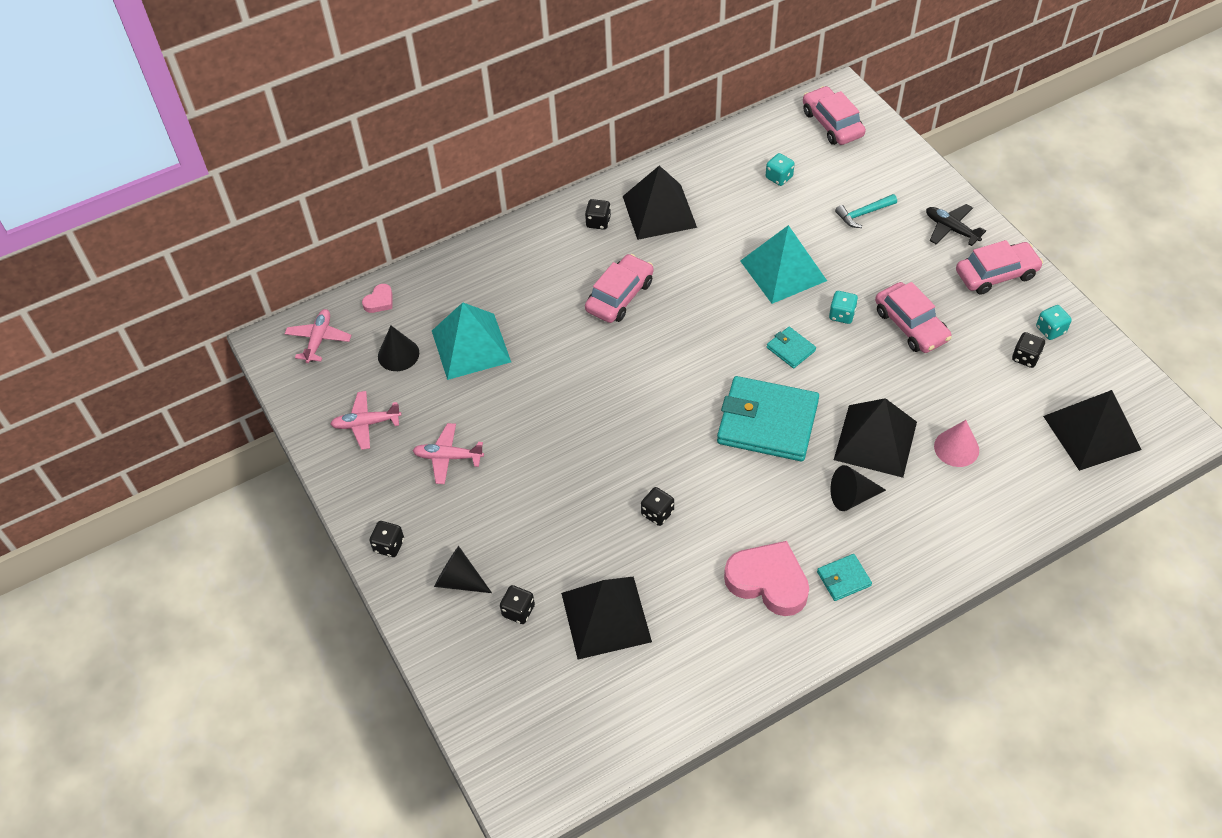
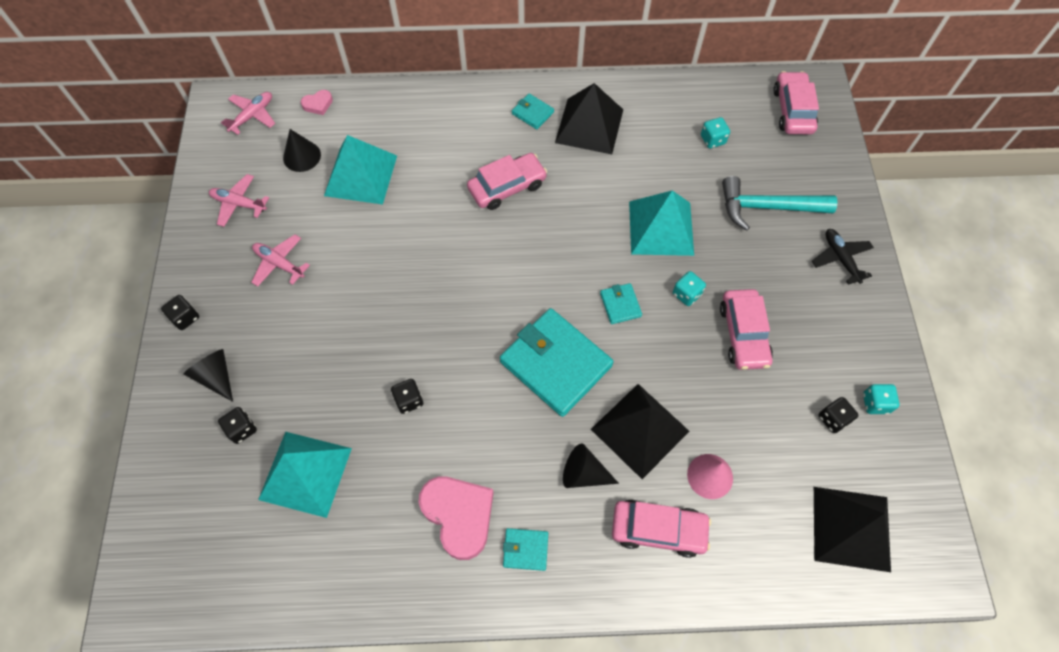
camera: 25 degrees right, 10 degrees up
(598, 222) = (532, 113): black dice -> turquoise wallet
(606, 617) = (305, 473): black pyramid -> turquoise pyramid
(863, 214) = (767, 207): turquoise hammer -> turquoise hammer, size x1.79
(996, 274) = (856, 323): pink car -> pink car (658, 530)

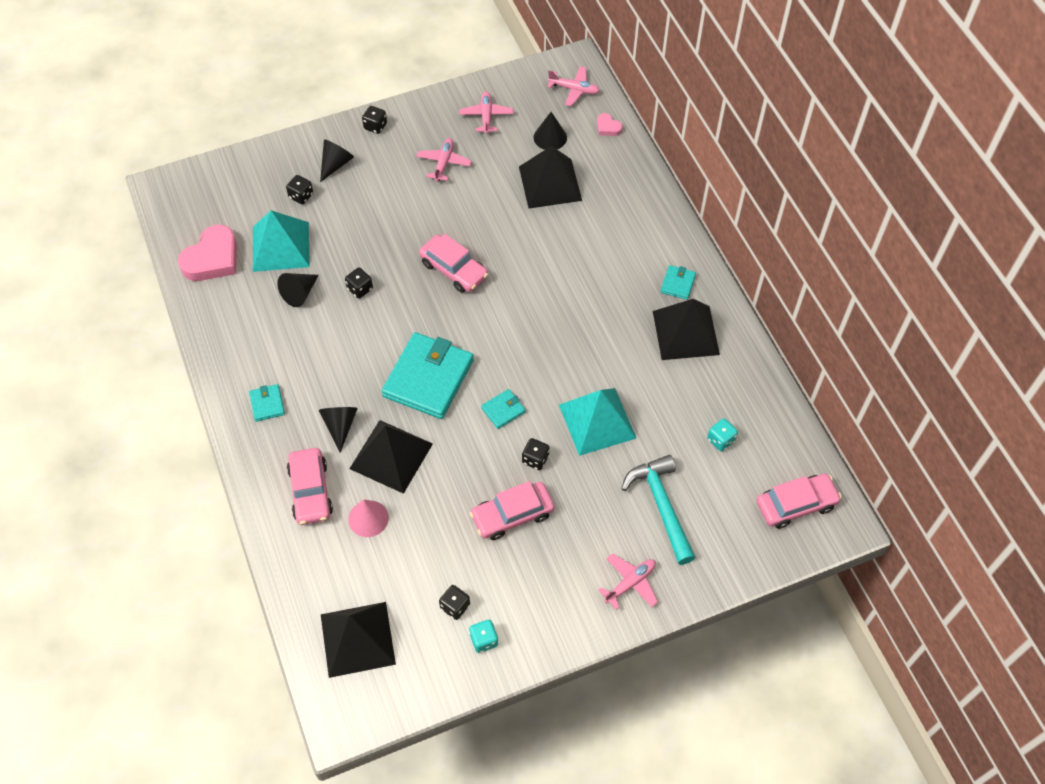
camera: 70 degrees right, 5 degrees down
(360, 175) = (550, 183): turquoise pyramid -> black pyramid
(385, 469) = (300, 293): none -> black cone
(459, 515) = (279, 352): pink heart -> pink heart (212, 259)
(507, 187) = (586, 290): pink car -> pink car (453, 269)
(686, 294) = (535, 459): turquoise dice -> black dice
(840, 258) = (630, 583): black plane -> pink plane

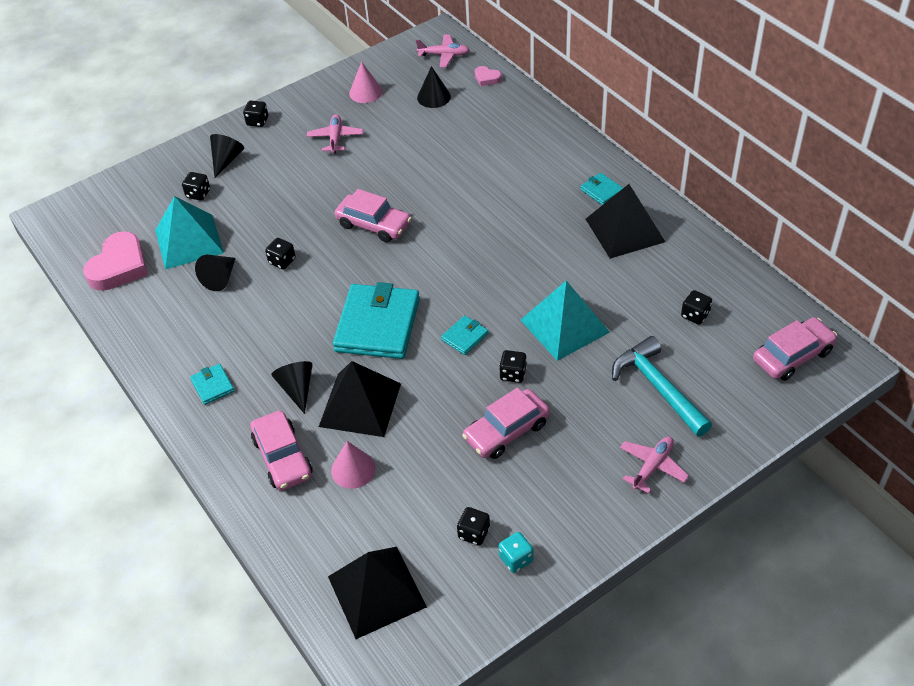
camera: 10 degrees left, 10 degrees down
(486, 116) = (365, 92): pink plane -> pink cone
(550, 183) = (446, 134): black pyramid -> none
(678, 284) = (601, 191): turquoise wallet -> turquoise wallet turned 45 degrees counterclockwise
(720, 440) = (695, 315): turquoise dice -> black dice

